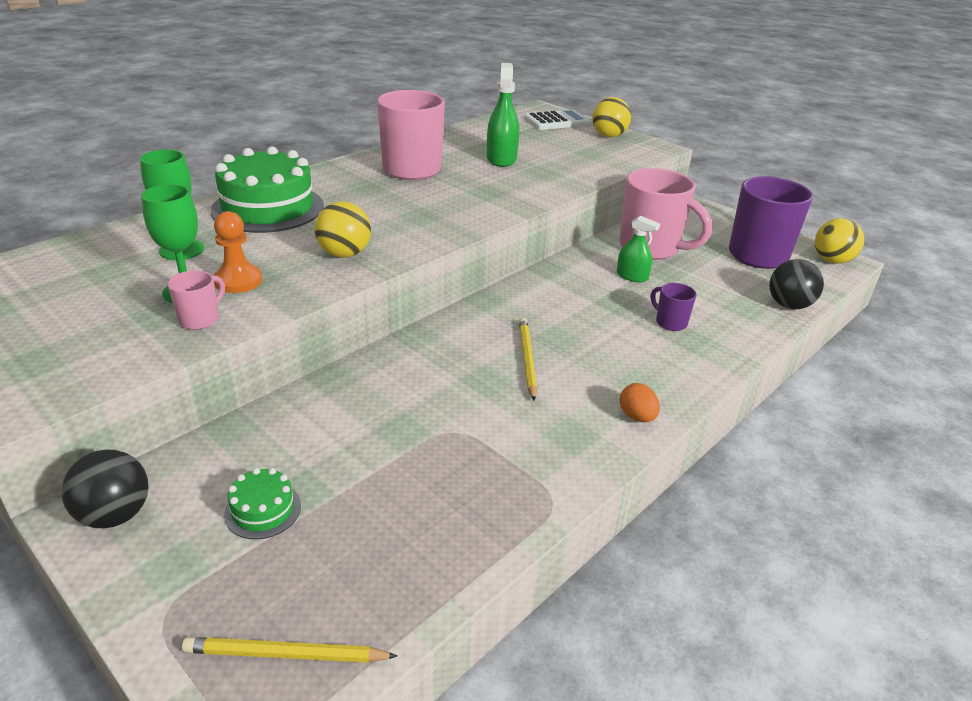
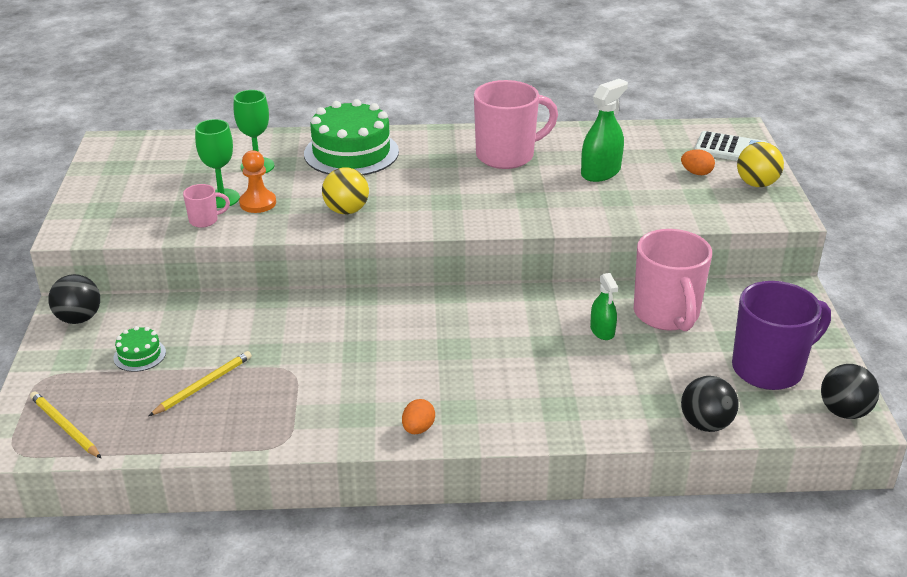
camera: 45 degrees right, 0 degrees up
(527, 359) = (408, 351): yellow pencil -> yellow pencil (203, 385)
(563, 140) = (696, 173): none -> orange egg
(670, 322) = (565, 382): purple mug -> none
(832, 260) = (844, 412): yellow ball -> black ball

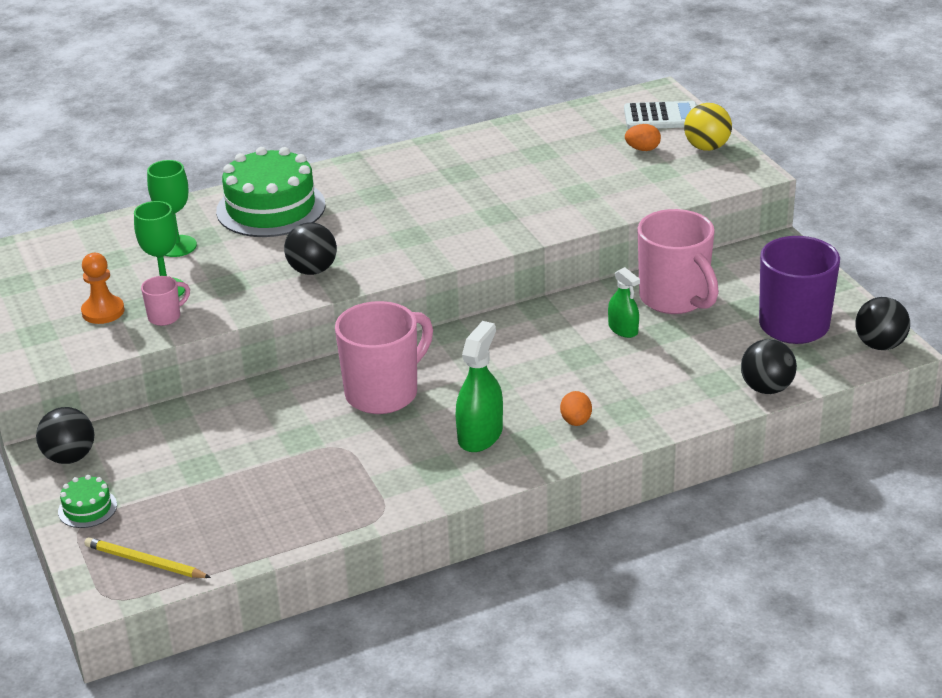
camera: 20 degrees left, 0 degrees up
(139, 355) = (168, 474): green cake -> green cake (87, 508)
(203, 385) = (260, 484): yellow pencil -> none
(258, 203) = (209, 285): orange pawn -> orange pawn (103, 311)
(346, 211) = (312, 270): yellow ball -> black ball
(418, 429) = (505, 465): orange egg -> orange egg (576, 421)
(507, 156) = (441, 174): pink mug -> pink mug (384, 393)
(600, 172) = (547, 170): green spray bottle -> green spray bottle (480, 435)

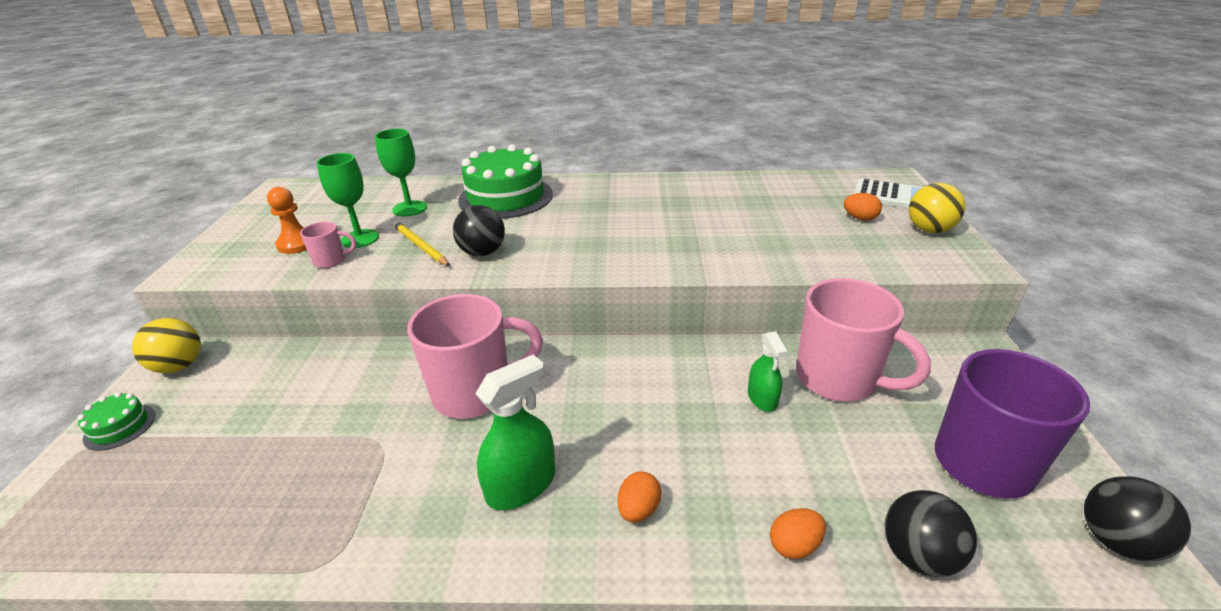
camera: 25 degrees right, 0 degrees up
(70, 457) = (179, 366): black ball -> yellow ball
(145, 562) = (69, 520): yellow pencil -> yellow pencil (420, 246)
(675, 299) = (838, 379): pink mug -> pink mug turned 45 degrees counterclockwise
(689, 407) = (794, 545): none -> orange egg

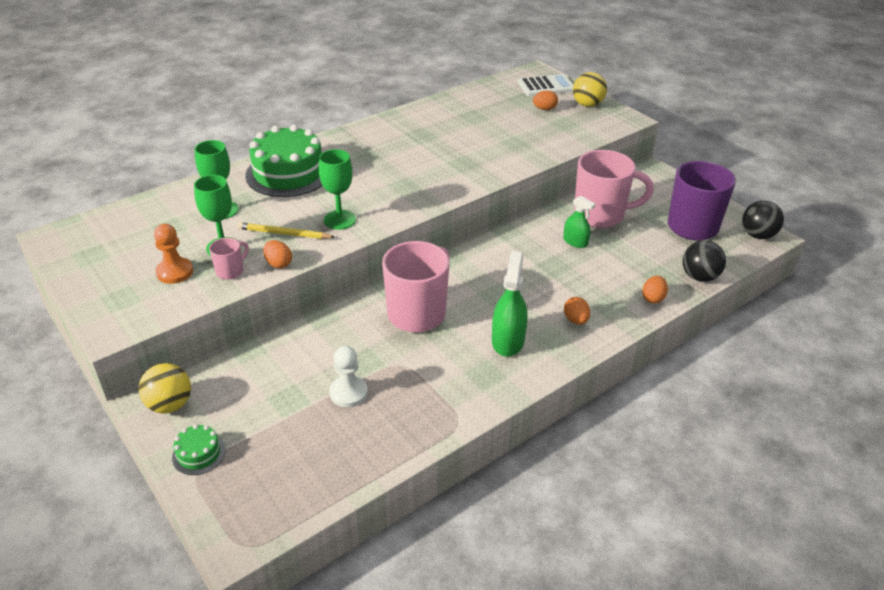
camera: 40 degrees left, 5 degrees up
(297, 444) = (348, 393): none -> white pawn
(373, 271) = (278, 264): none -> orange egg
(482, 252) = (339, 220): black ball -> green goblet

